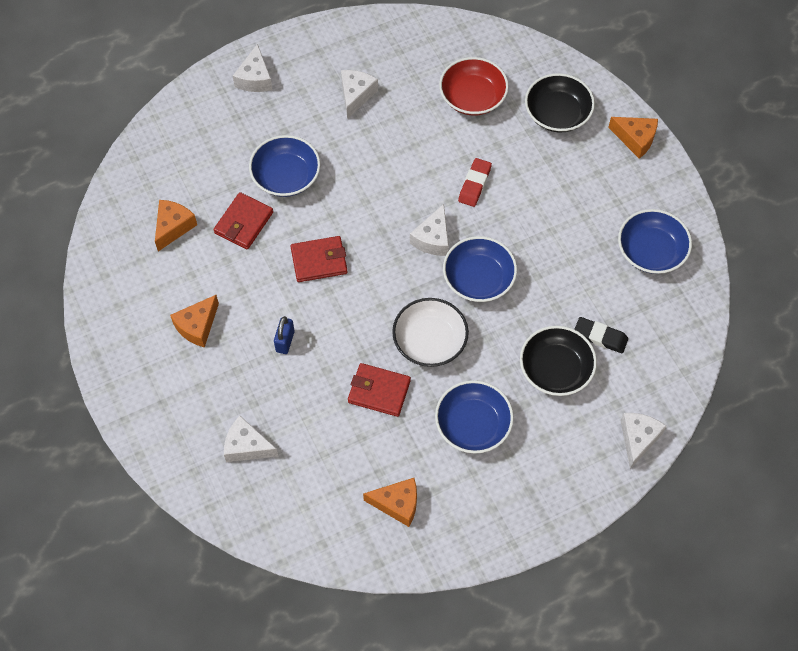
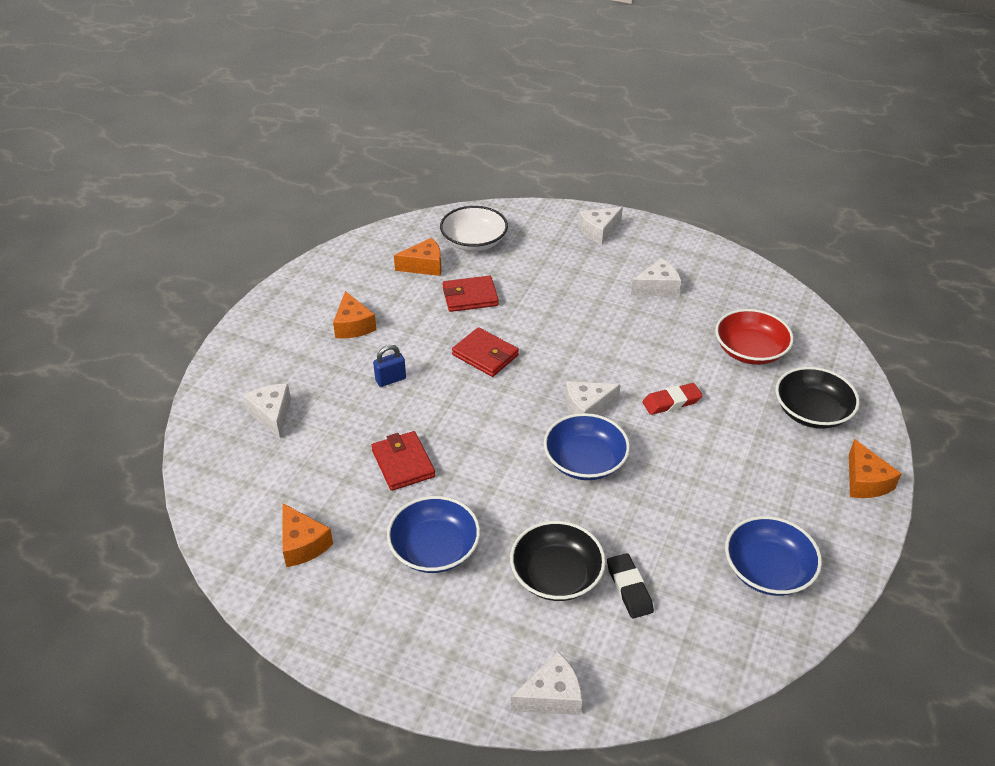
camera: 50 degrees right, 20 degrees down
(197, 326) = (353, 325): orange cheese -> orange cheese turned 105 degrees counterclockwise
(286, 176) = (537, 294): blue bowl -> none
(430, 341) = (487, 466): white bowl -> white bowl (474, 241)

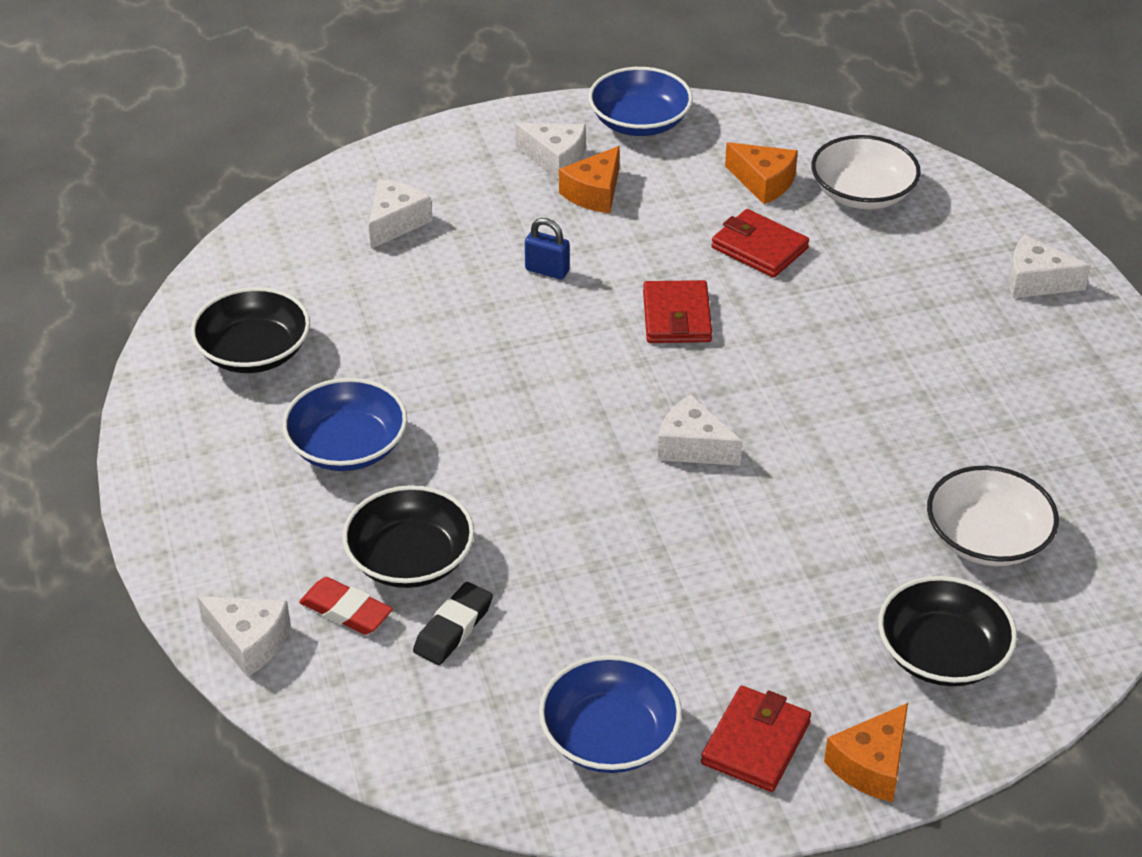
camera: 50 degrees right, 0 degrees up
(302, 544) = (254, 352): orange cheese -> black bowl
(403, 463) = (437, 354): red wallet -> red wallet (756, 743)
(585, 461) = (604, 491): blue bowl -> blue bowl (639, 122)
(657, 287) = (997, 391): white cheese -> white cheese (555, 159)
(671, 402) = (794, 513): red eraser -> red eraser (346, 611)
(750, 350) = (987, 538): red bowl -> white bowl

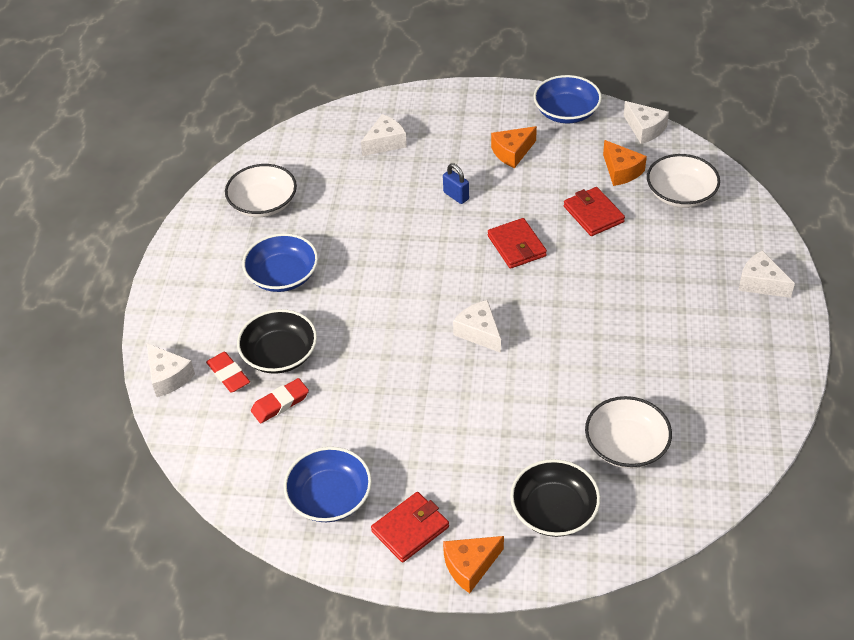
camera: 25 degrees right, 5 degrees up
(254, 352) = (263, 203): black bowl -> white bowl
(453, 628) = (280, 403): black eraser -> red eraser
(555, 159) = (501, 124): white cheese -> white cheese (645, 129)
(676, 317) = (516, 246): red wallet -> red wallet turned 45 degrees counterclockwise

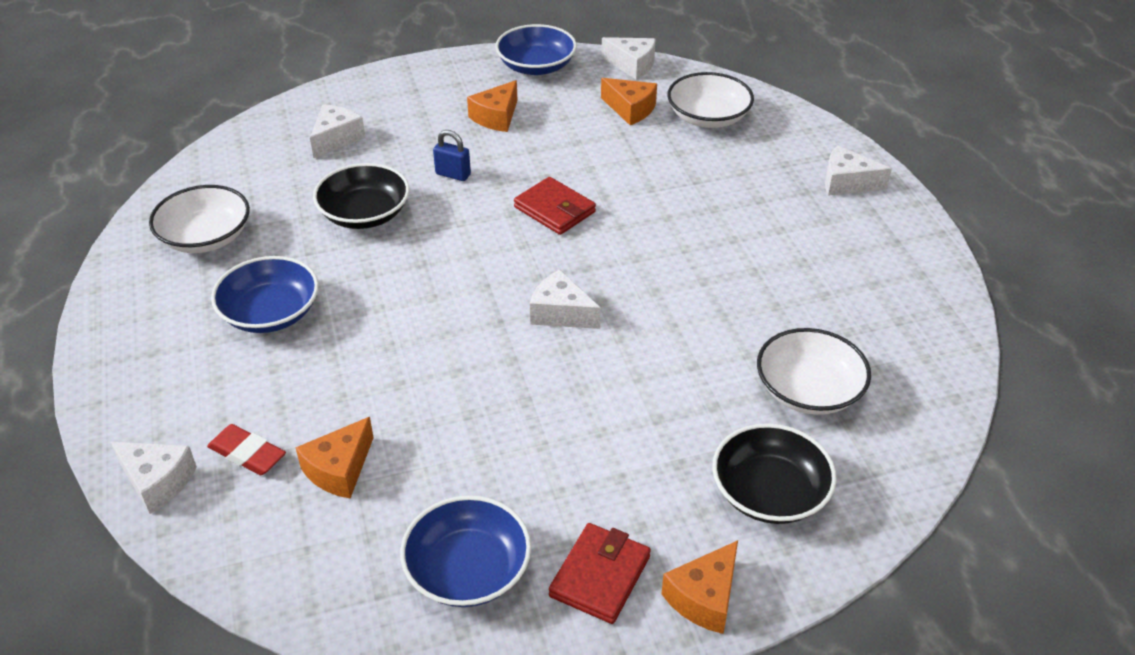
camera: 25 degrees left, 5 degrees down
(279, 354) = (310, 408): black bowl -> black bowl (364, 214)
(280, 403) = (339, 469): red eraser -> orange cheese
(593, 214) = (624, 157): red wallet -> none

